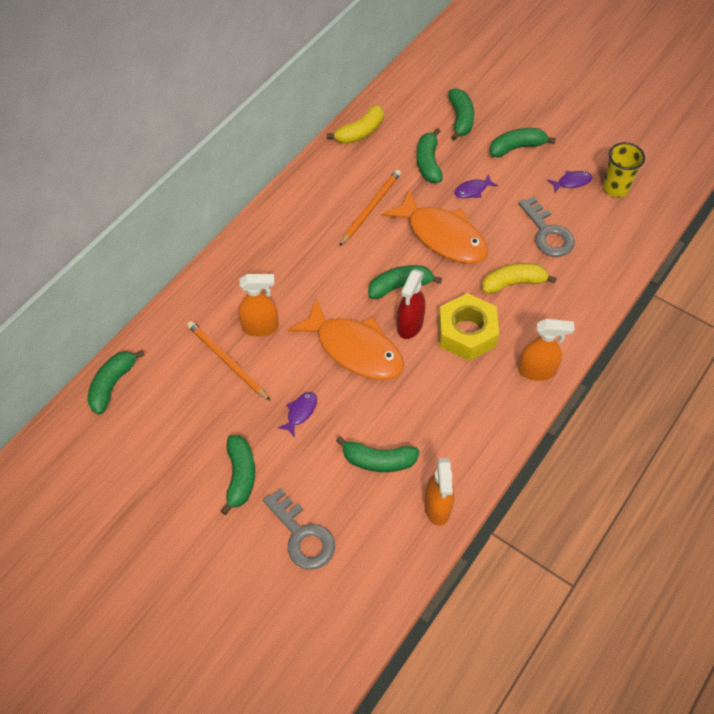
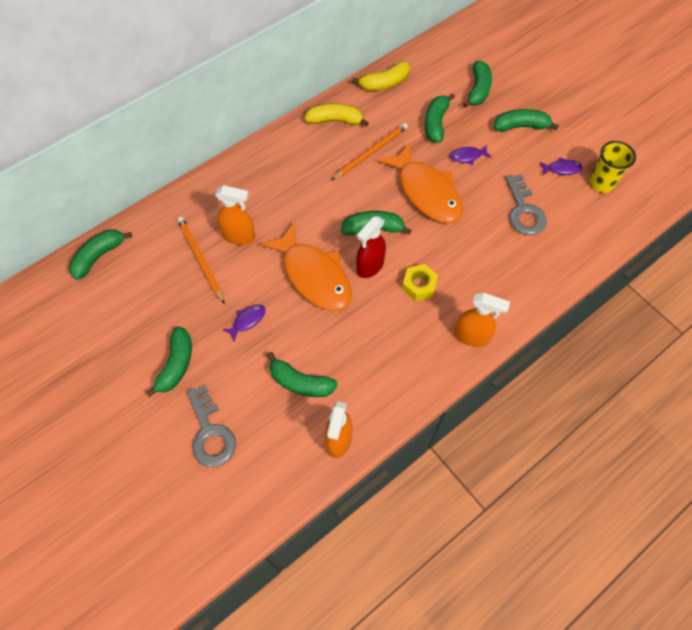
camera: 15 degrees right, 5 degrees up
(467, 333) = (419, 285): yellow nut -> yellow nut, size x0.60
(513, 283) = (476, 250): yellow banana -> yellow banana (335, 120)

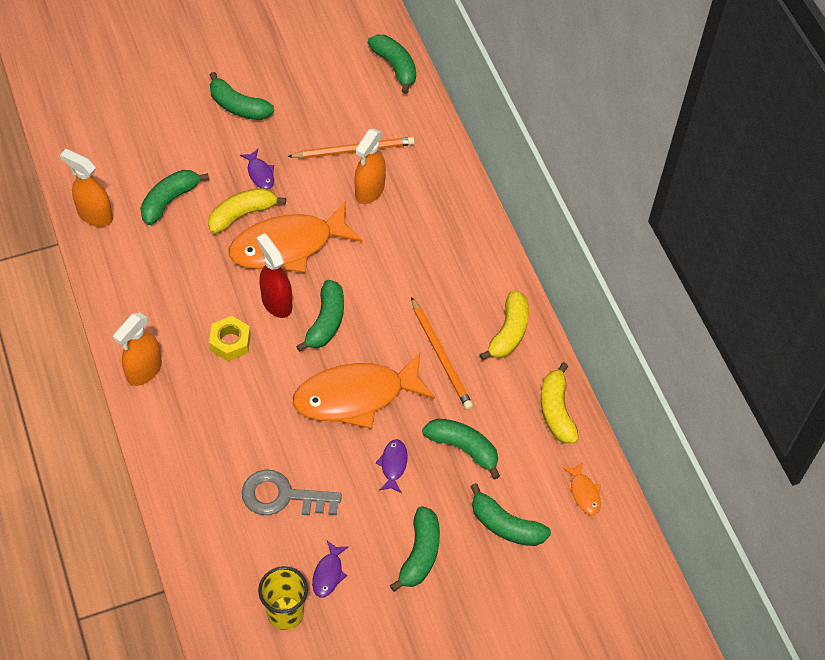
camera: 105 degrees right, 5 degrees down
(210, 433) = (154, 118): grey key -> none
(295, 319) = (242, 214): none -> yellow banana
(435, 59) = (584, 493): none -> orange fish

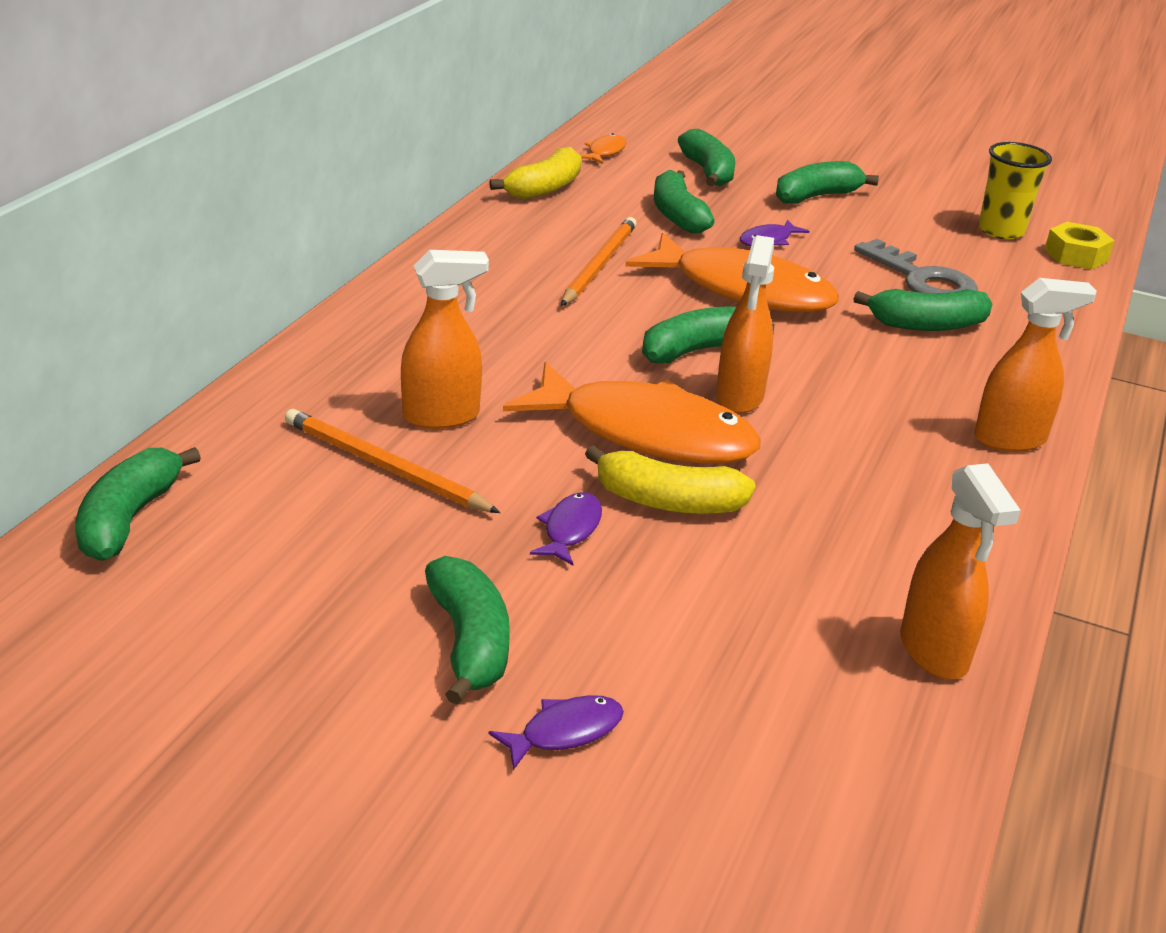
camera: 135 degrees left, 25 degrees down
(169, 200) = (770, 589): green banana -> green banana (927, 325)
(230, 342) = (851, 400): yellow nut -> yellow nut (1076, 255)
(276, 302) = (739, 397): red spray bottle -> orange spray bottle
(328, 573) = (927, 227): purple fish -> purple fish (565, 732)
(509, 332) = (496, 241): yellow banana -> none

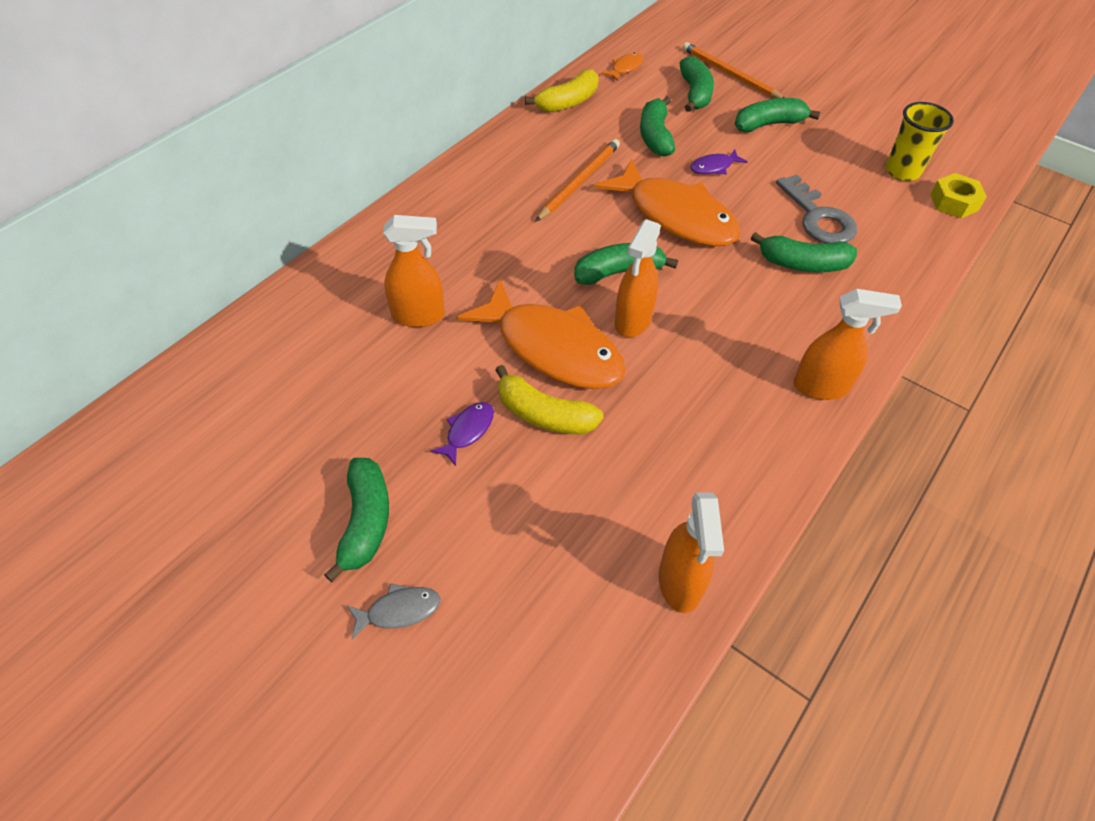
camera: 15 degrees right, 20 degrees up
(129, 519) = (191, 383): green banana -> none
(384, 466) = (365, 357): orange pencil -> orange pencil (730, 74)
(565, 732) = (399, 611): purple fish -> grey fish

